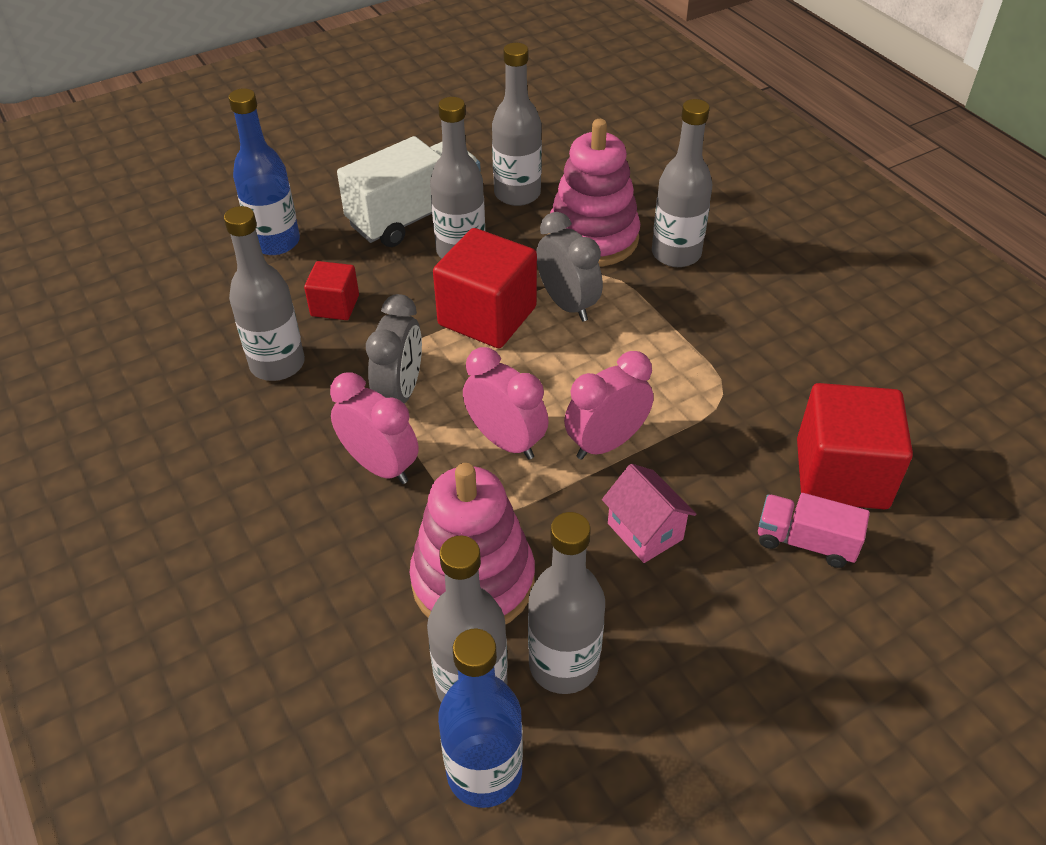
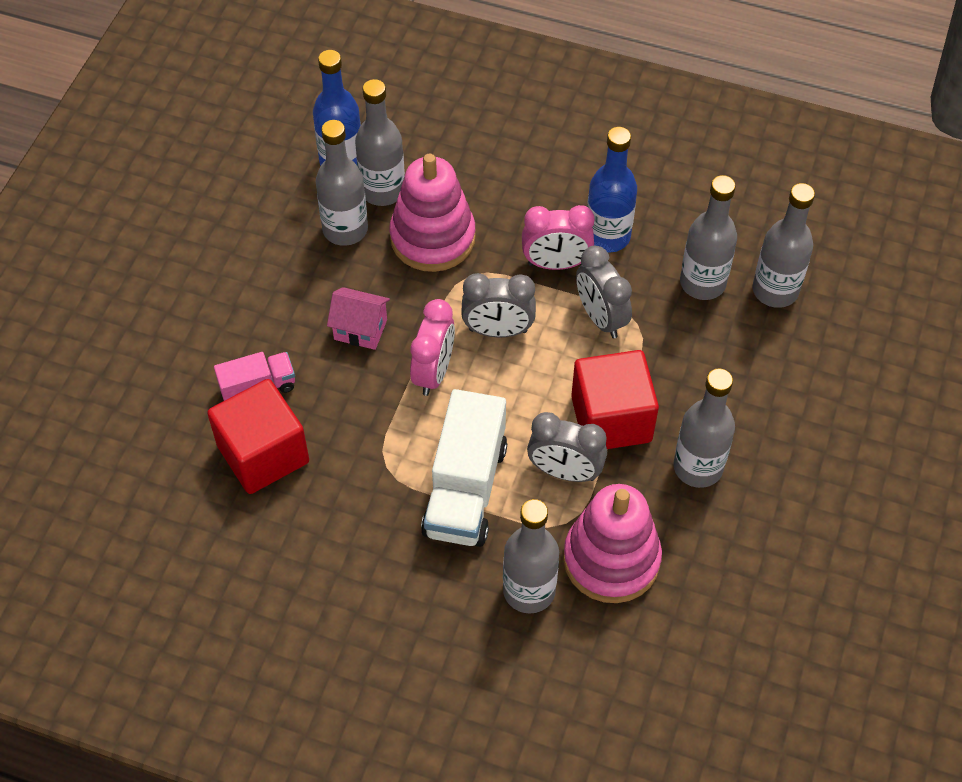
camera: 140 degrees right, 10 degrees up
(275, 242) = (841, 374): blue bottle -> blue bottle (607, 236)
(335, 306) = (725, 351): red cube -> none
(415, 216) = (775, 478): white truck -> white truck (465, 489)
(506, 441) = (498, 330): pink clock -> grey clock
(517, 194) = (724, 567): grey bottle -> grey bottle (775, 290)

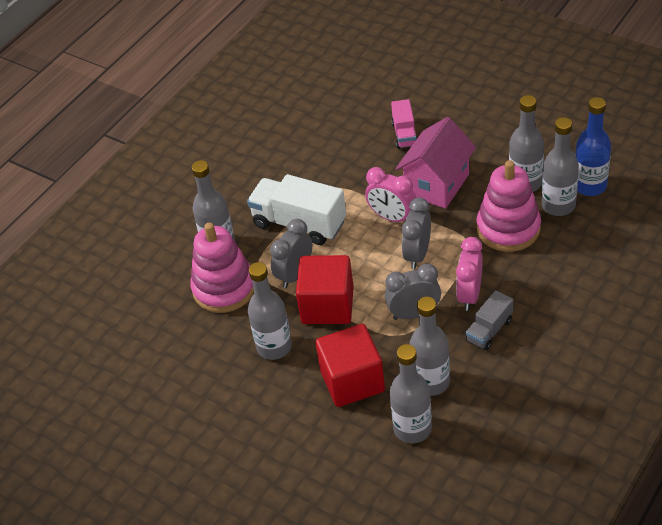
camera: 110 degrees right, 10 degrees down
(263, 454) = (355, 134): red cube -> red cube (352, 381)
(360, 329) = (437, 184): pink house -> pink house, size x1.75
(607, 236) = (489, 330): blue bottle -> grey truck

